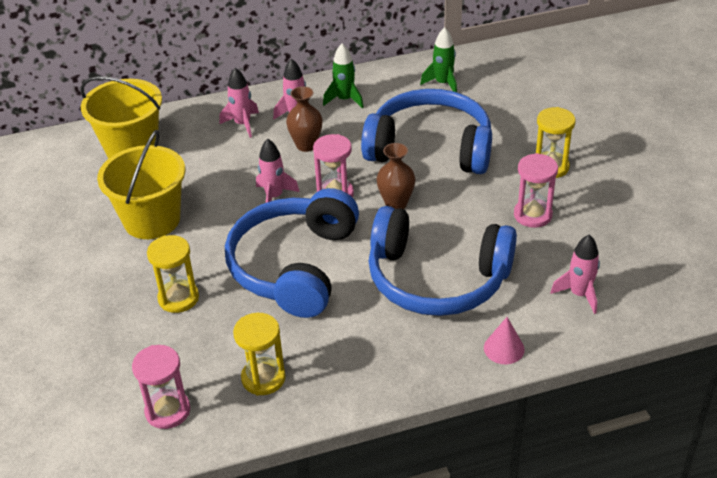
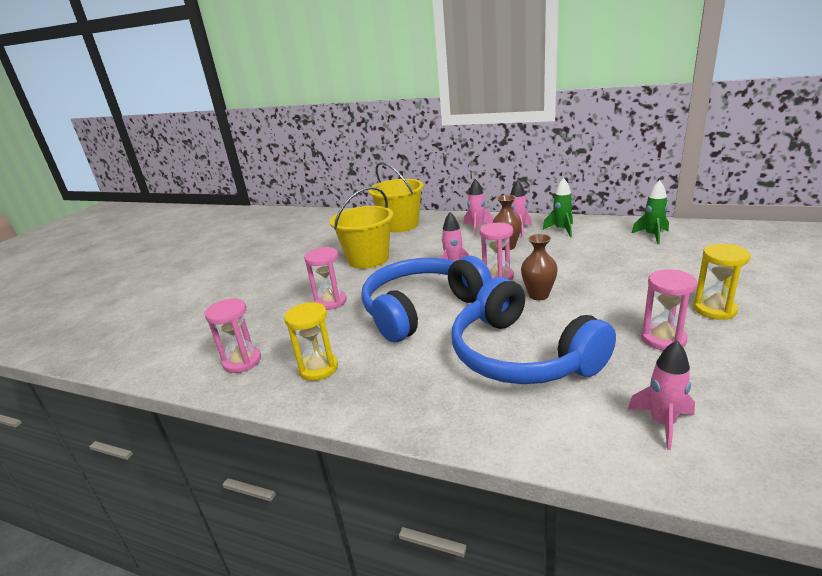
camera: 40 degrees right, 15 degrees down
(178, 298) = (331, 302): yellow hourglass -> pink hourglass
(430, 148) = (603, 269): blue headphones -> none
(504, 348) = (531, 436): pink cone -> none

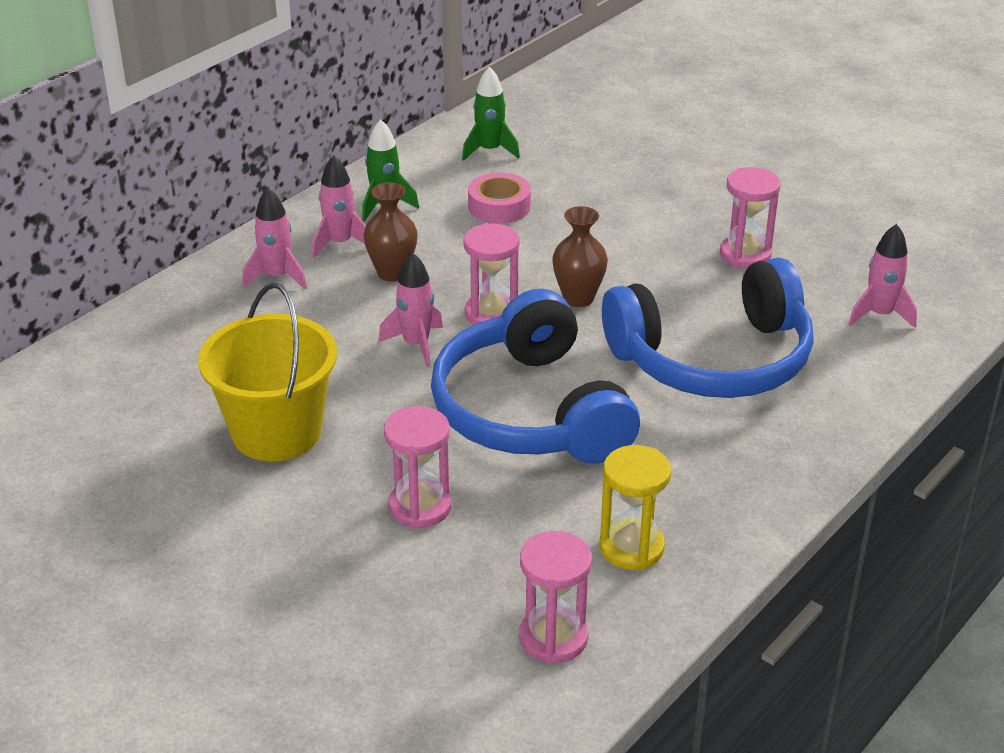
camera: 75 degrees left, 10 degrees up
(400, 225) = (146, 358): yellow bucket -> none
(600, 252) = (499, 206): none -> pink tape
(714, 309) = (710, 199): yellow hourglass -> none

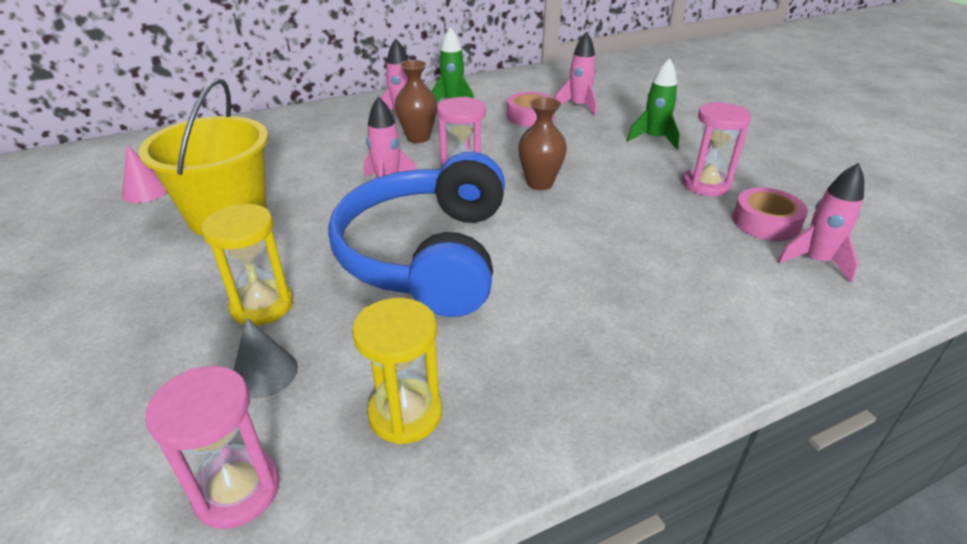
camera: 25 degrees right, 0 degrees up
(139, 432) = (146, 191): none -> pink cone
(277, 277) = (342, 124): pink rocket -> pink rocket (578, 106)
(420, 507) = (262, 305): pink hourglass -> yellow hourglass
(485, 558) = (264, 373): none -> grey cone
(489, 150) = (552, 86): green rocket -> green rocket (654, 139)
(713, 358) = (623, 256): blue headphones -> none
(821, 284) = (766, 222): none -> pink tape

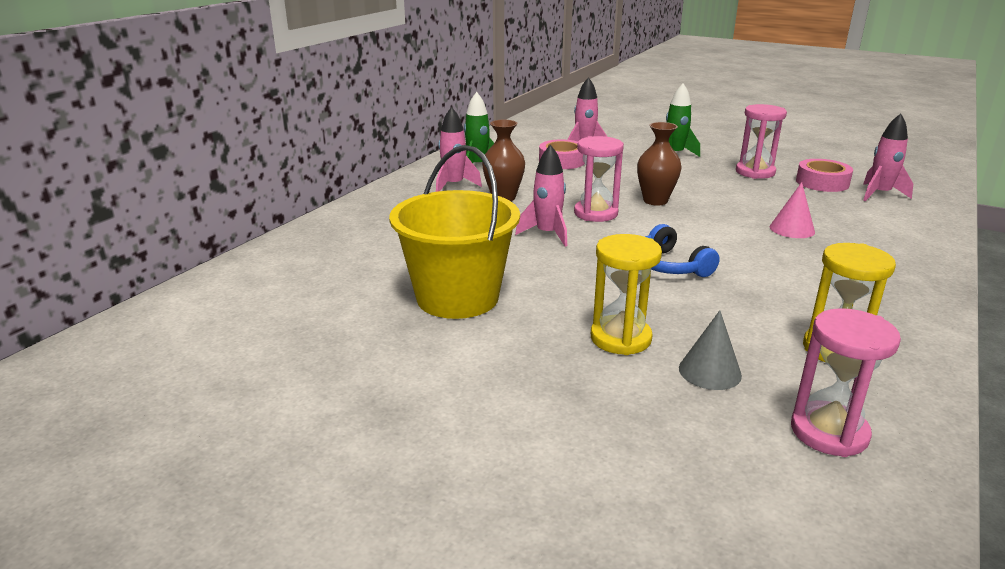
camera: 35 degrees left, 10 degrees down
(146, 191) = (328, 308): pink cone -> pink cone (792, 229)
(427, 255) = (670, 265): blue headphones -> blue headphones, size x0.43

